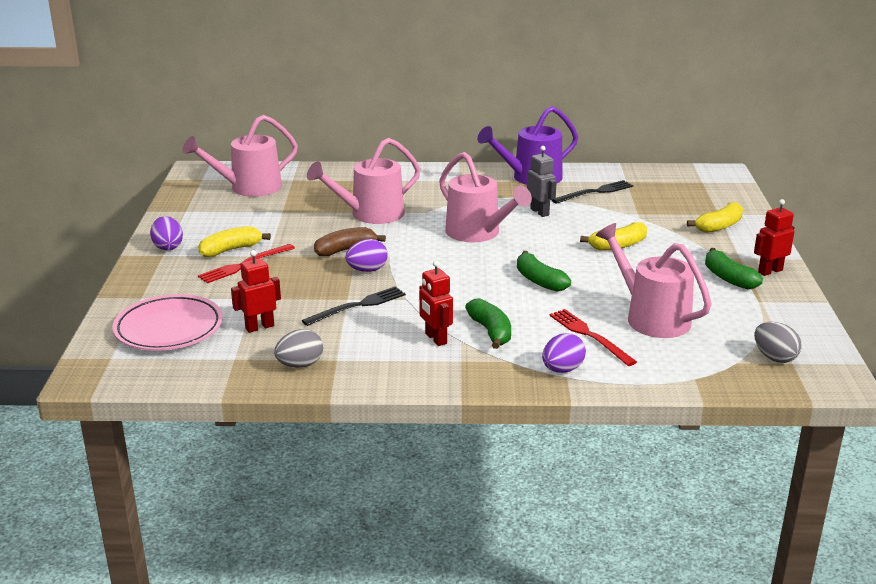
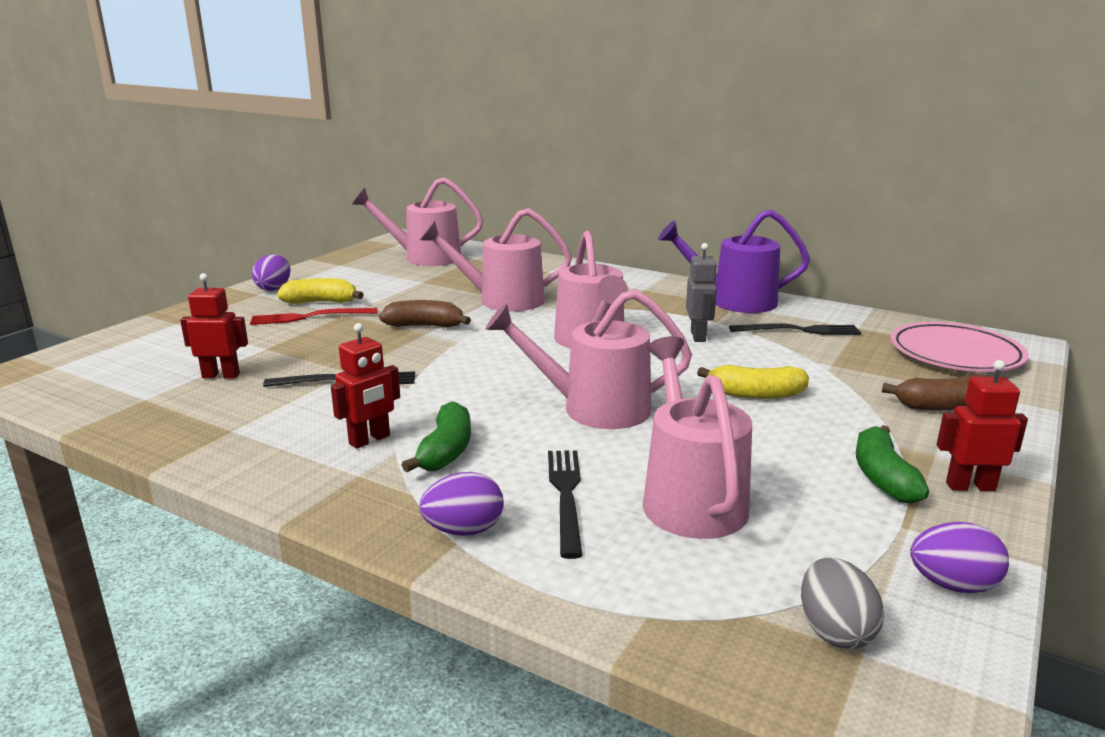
camera: 30 degrees right, 5 degrees down
(169, 328) = (145, 355): pink plate -> pink plate (955, 354)
(300, 365) = (188, 424): grey egg -> none
(367, 270) = (415, 349): purple egg -> purple egg (952, 585)
(435, 339) = (370, 440): red robot -> red robot turned 135 degrees counterclockwise
(539, 281) = (593, 408): green banana -> pink watering can
(589, 335) = (566, 496): red fork -> black fork
(719, 226) = (942, 405): yellow banana -> brown banana

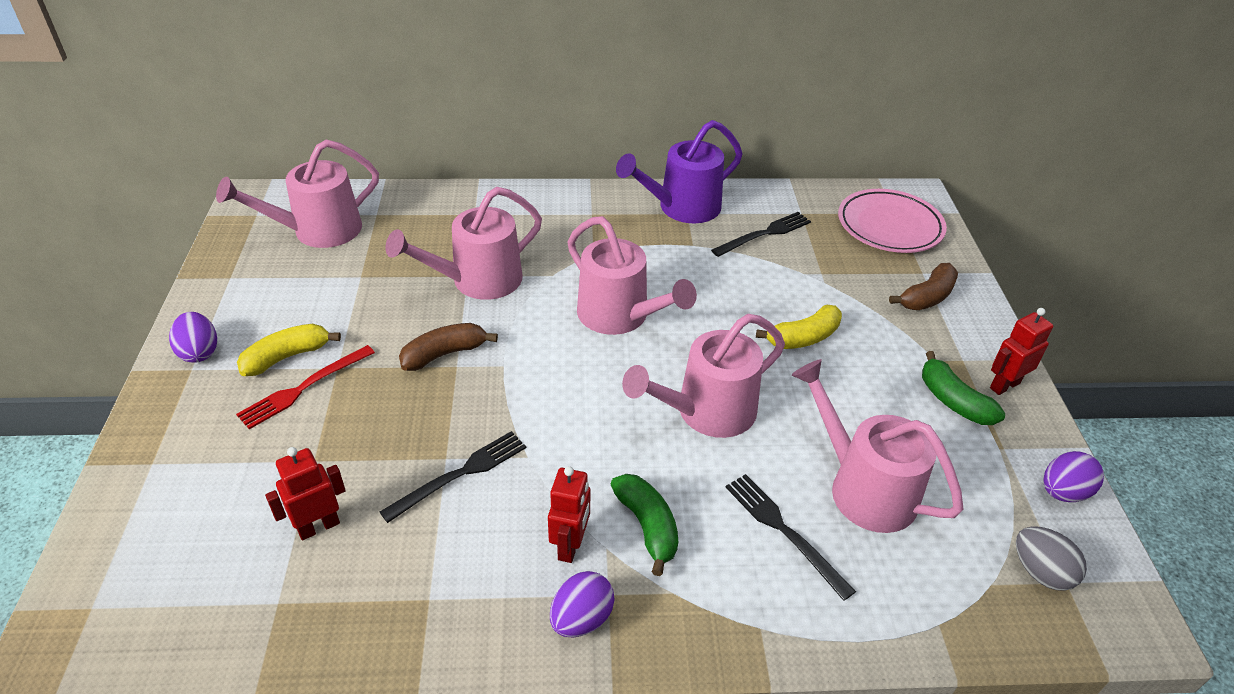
camera: 35 degrees left, 20 degrees up
(464, 530) = (753, 611): purple egg -> purple egg (581, 619)
(698, 336) = (697, 273): grey robot -> none

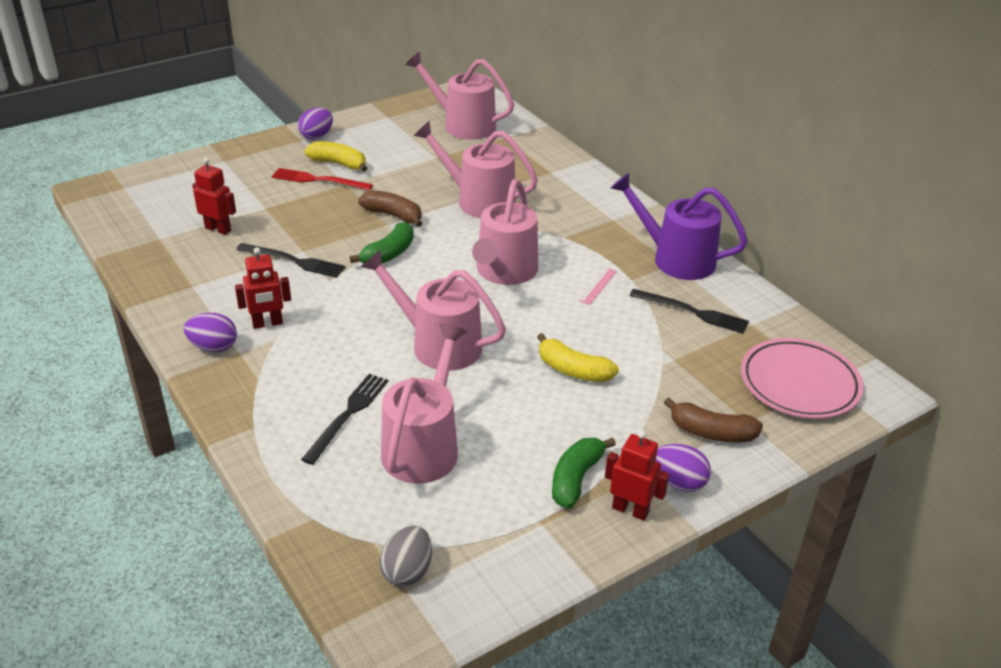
camera: 60 degrees right, 5 degrees down
(647, 526) = (306, 350): green banana -> green banana (388, 254)
(688, 268) = (598, 286): none -> pink ruler
(1063, 492) = (516, 574): purple egg -> purple egg (678, 482)

